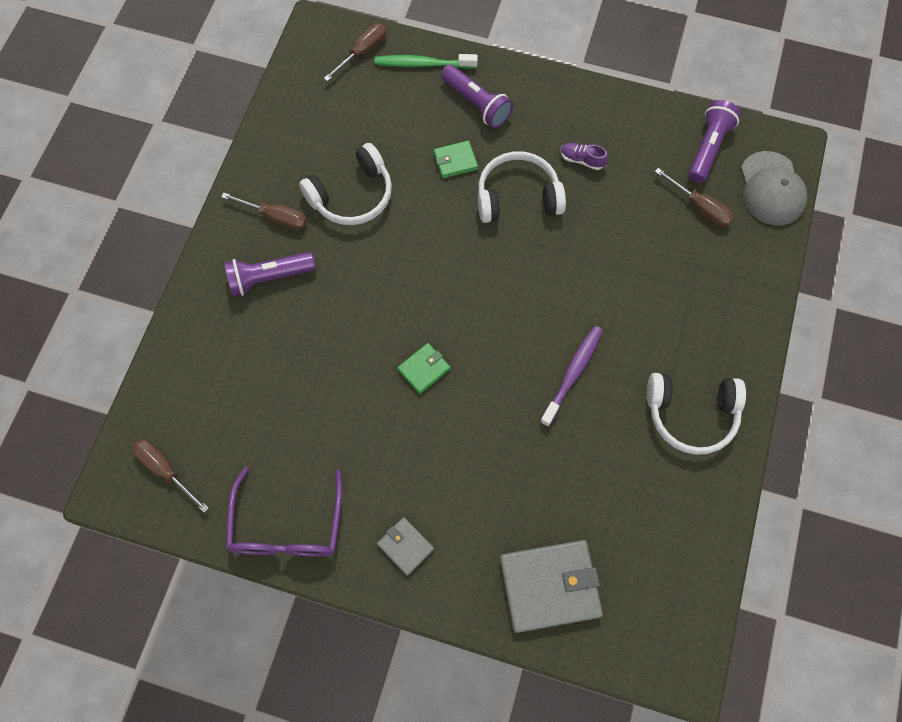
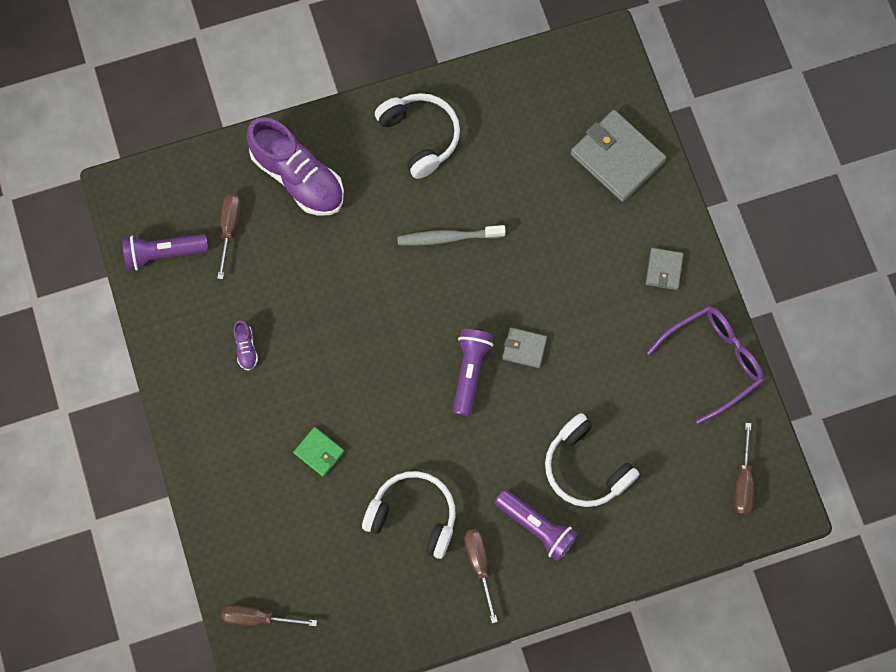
camera: 125 degrees left, 5 degrees up
(423, 64) = (235, 552): green toothbrush -> none
(424, 369) = (524, 348): green wallet -> grey wallet
(477, 104) = (247, 473): purple flashlight -> purple flashlight (470, 371)
(517, 197) = (319, 377): white headphones -> white headphones (585, 467)
(572, 374) = (448, 238): purple toothbrush -> grey toothbrush
(715, 287) = (298, 177): none -> purple shoe
(771, 189) = (173, 183): grey cap -> none

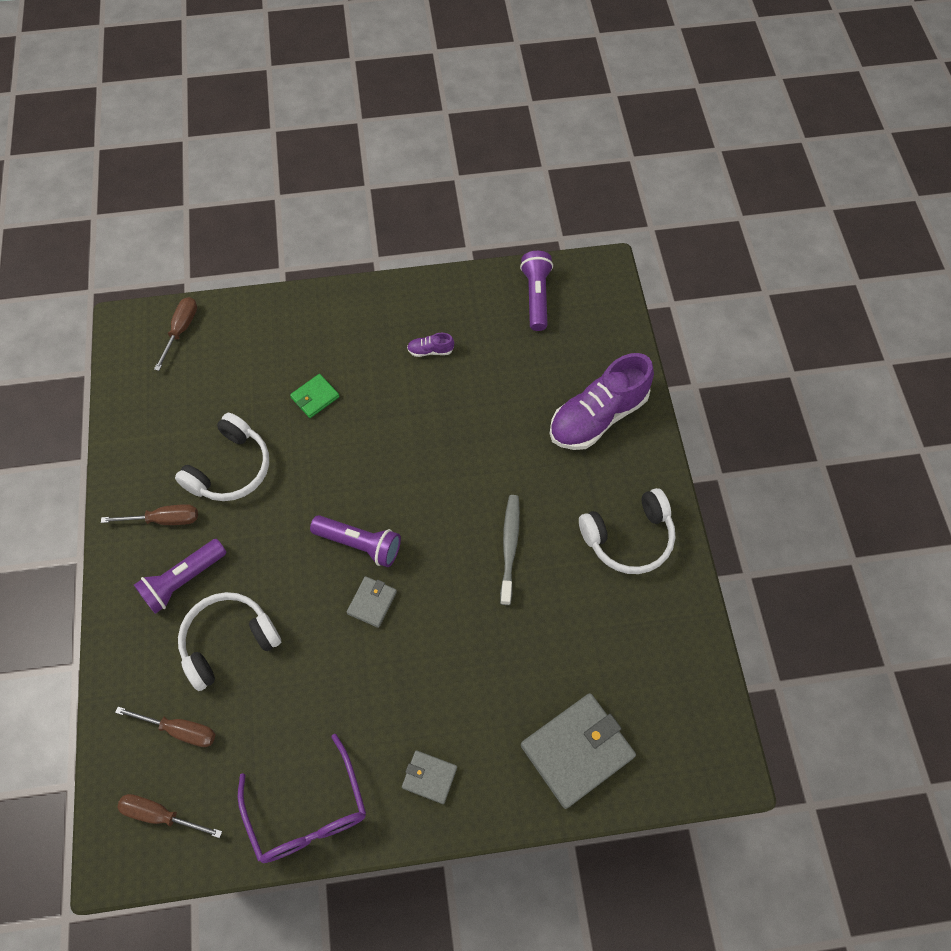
camera: 100 degrees right, 10 degrees down
(229, 228) = (553, 351): brown screwdriver -> brown screwdriver (180, 730)

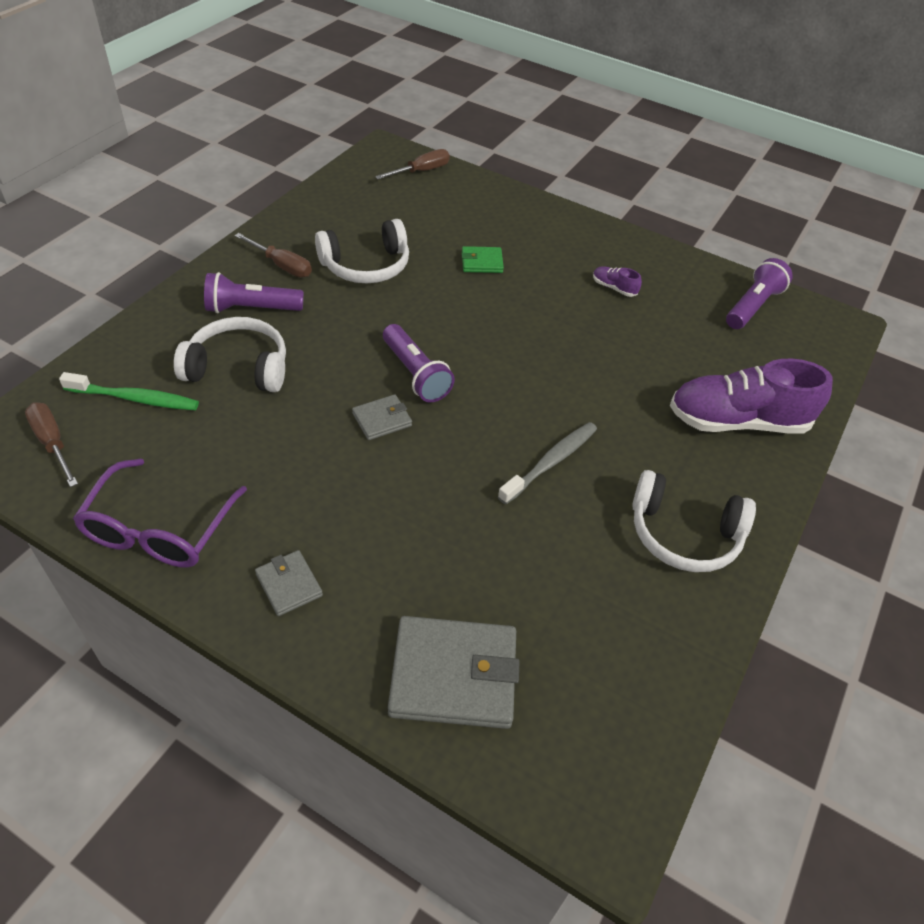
camera: 35 degrees right, 15 degrees down
(180, 730) = (135, 398): brown screwdriver -> green toothbrush

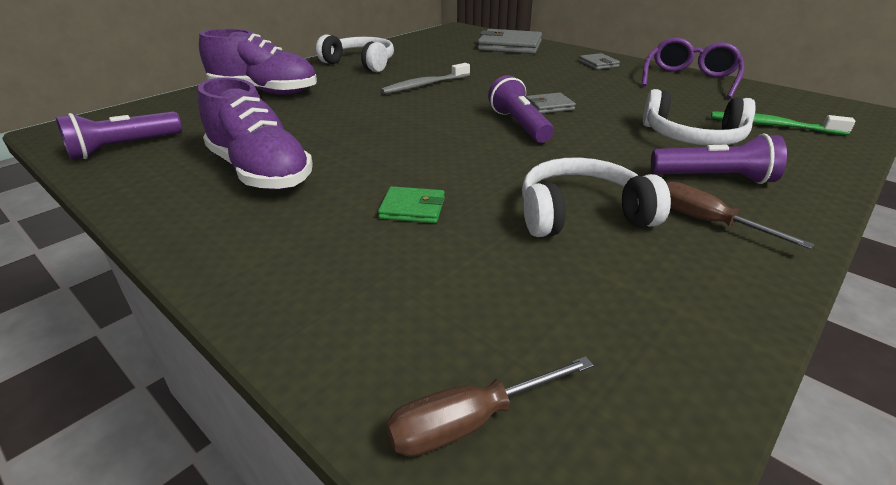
camera: 165 degrees left, 15 degrees down
(52, 443) = (811, 110): brown screwdriver -> none
(614, 288) = (260, 171): purple shoe -> purple shoe, size x2.47

